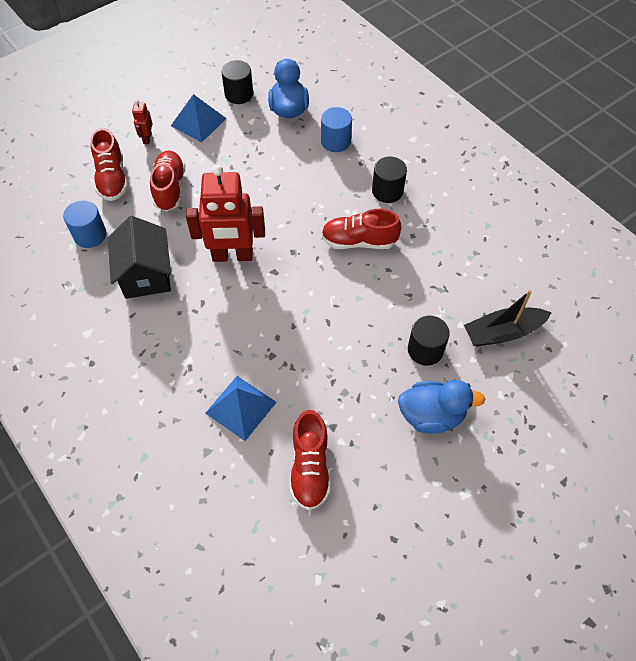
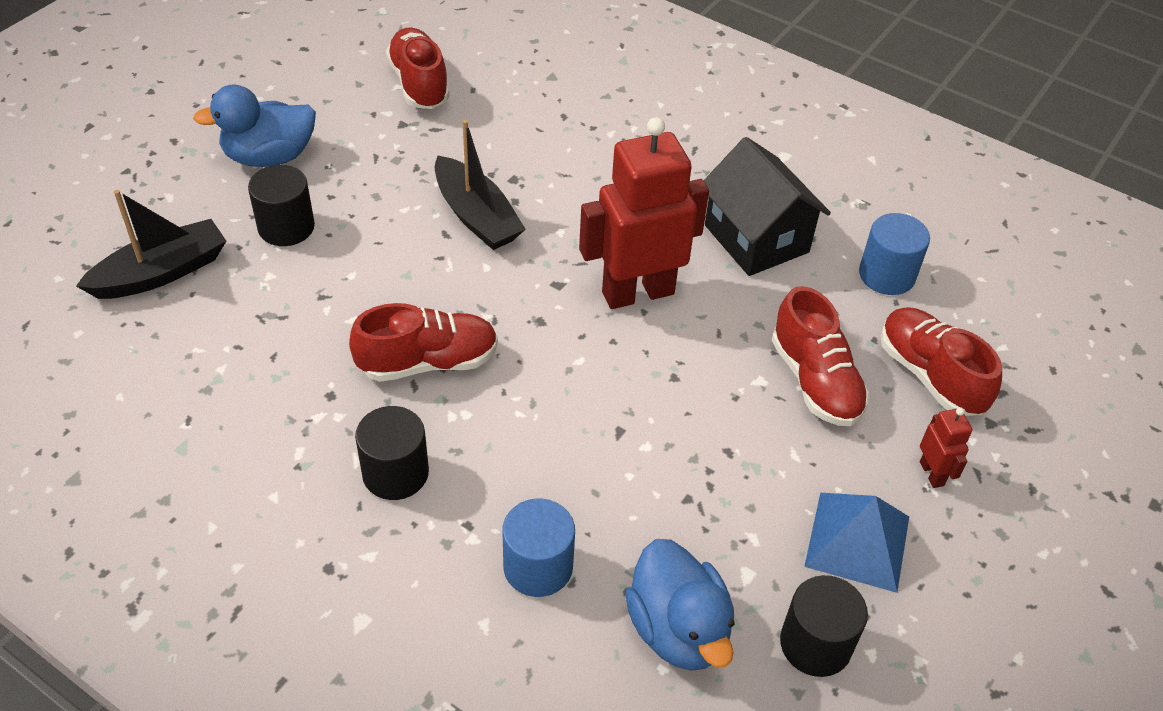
camera: 160 degrees right, 10 degrees down
(240, 407) = (530, 120): blue pyramid -> none
(305, 330) = (476, 216): none -> black boat

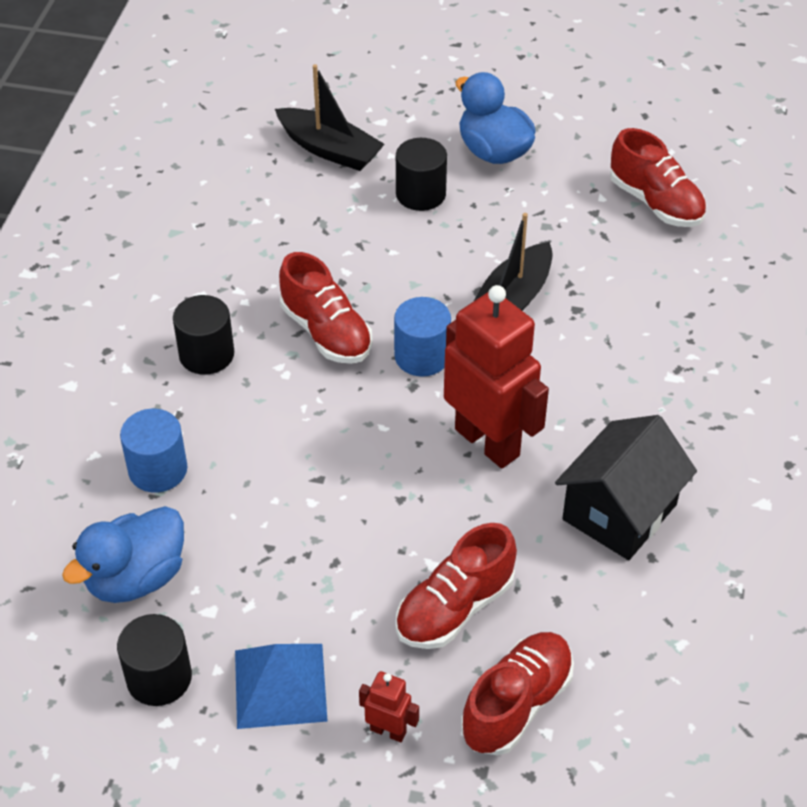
camera: 70 degrees right, 0 degrees up
(419, 84) = (655, 203): red shoe -> red shoe turned 90 degrees clockwise
(886, 275) = (639, 636): blue cylinder -> blue cylinder (422, 356)
(932, 473) = (388, 730): red robot -> red robot turned 120 degrees counterclockwise

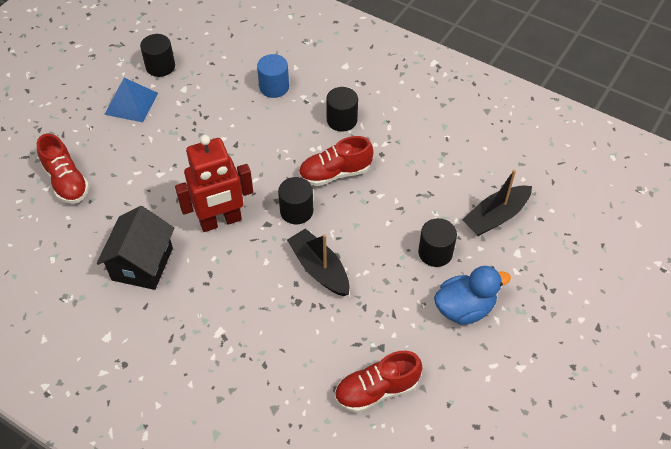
camera: 110 degrees right, 5 degrees up
(136, 577) = (216, 69): blue duck -> none
(388, 730) = (85, 133): red robot -> none
(422, 356) = (296, 211): blue cylinder -> black cylinder
(454, 608) = (130, 175): red shoe -> none
(619, 512) = (142, 264): black house -> black house turned 45 degrees clockwise

